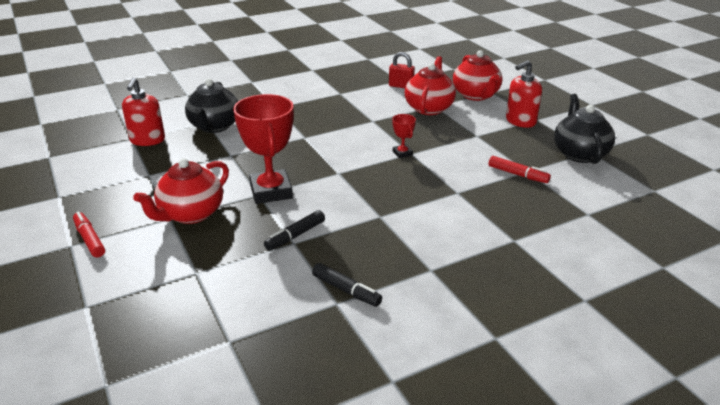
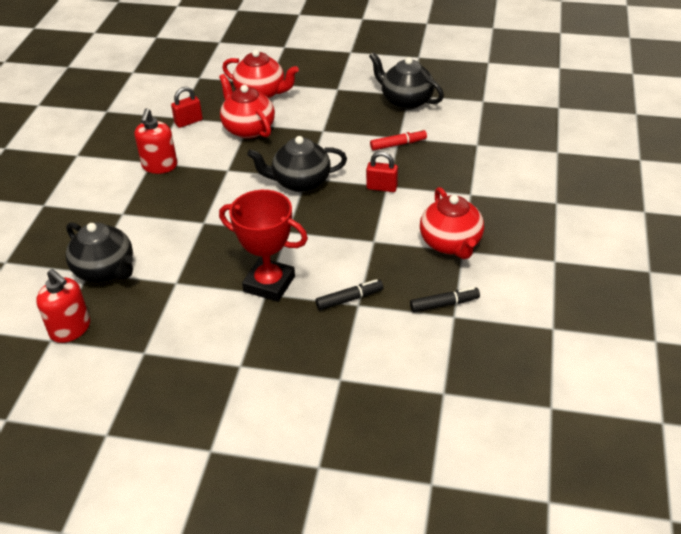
camera: 50 degrees left, 10 degrees up
(89, 239) = (215, 433): red marker -> none
(190, 214) = (248, 349): red teapot -> red teapot (451, 243)
(295, 235) = (349, 299): black marker -> black marker turned 105 degrees counterclockwise
(402, 153) = (300, 182): red trophy -> black teapot
(451, 191) = (382, 187): none -> red padlock
(520, 121) = (330, 98): red soap dispenser -> red soap dispenser (159, 166)

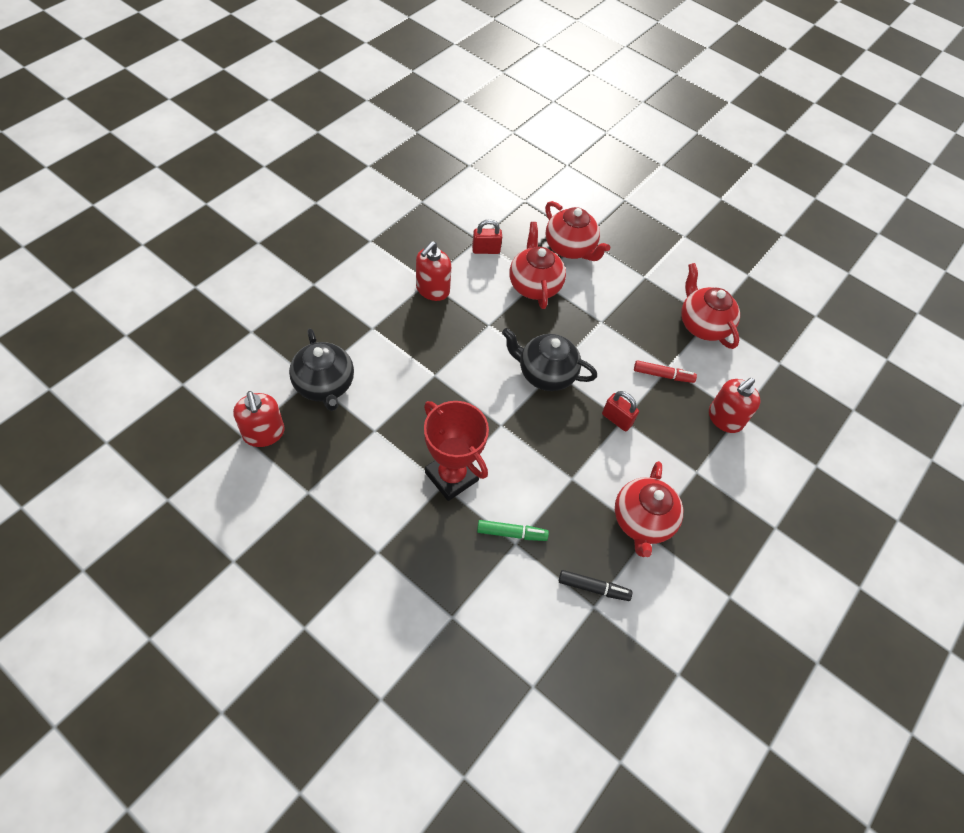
camera: 20 degrees right, 15 degrees up
(349, 299) = (511, 533): black marker -> green marker
(406, 101) = (702, 325): black teapot -> red teapot
(467, 152) = (724, 419): none -> red soap dispenser

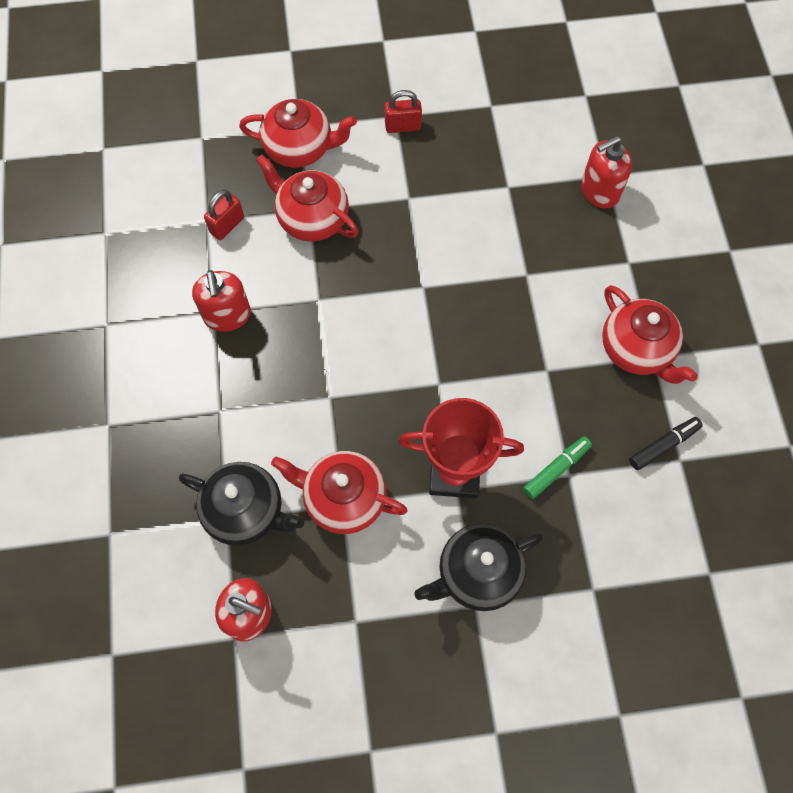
camera: 40 degrees left, 10 degrees up
(545, 373) = (419, 296): black teapot -> black teapot (477, 573)
(616, 419) = (522, 279): red padlock -> red padlock (402, 126)
(663, 375) = (512, 199): red marker -> none
(702, 325) = (491, 118): red teapot -> red teapot (343, 498)
(724, 419) = (599, 191): red soap dispenser -> red soap dispenser turned 60 degrees clockwise

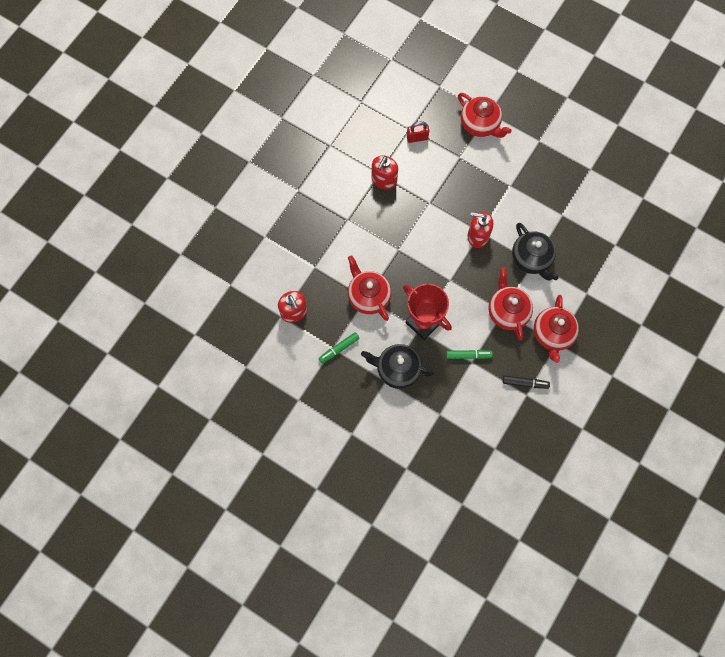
camera: 40 degrees right, 5 degrees up
(246, 511) = (325, 270): black teapot -> black teapot (531, 259)
(312, 218) = (457, 162): red teapot -> red teapot (507, 311)
(366, 614) = (339, 349): none -> green marker
(402, 126) = (538, 148): red padlock -> none
(599, 191) = (604, 250): red soap dispenser -> red soap dispenser (477, 236)

